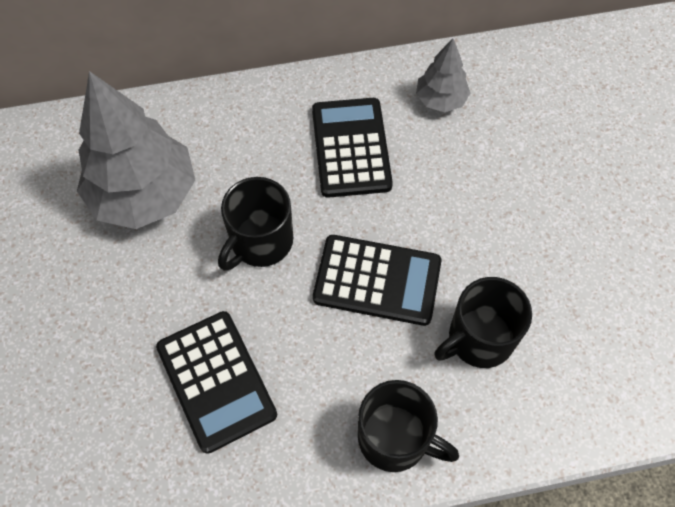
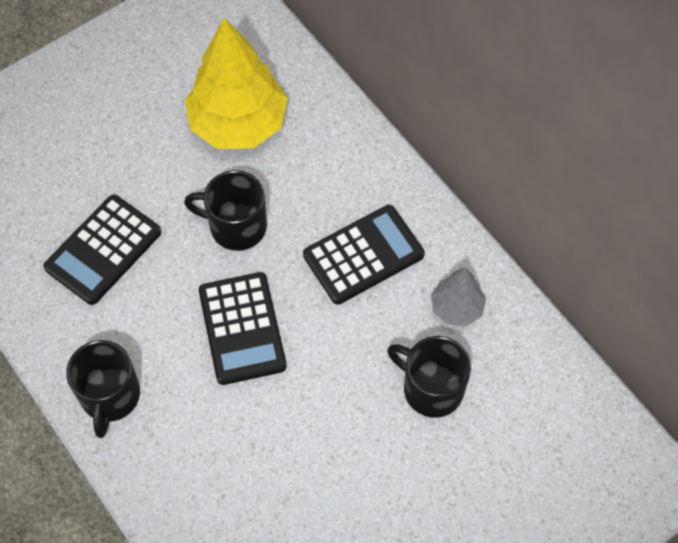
camera: 65 degrees right, 0 degrees up
(144, 195) = (238, 124): grey tree -> yellow tree
(479, 339) = (224, 429): black mug -> black mug (431, 388)

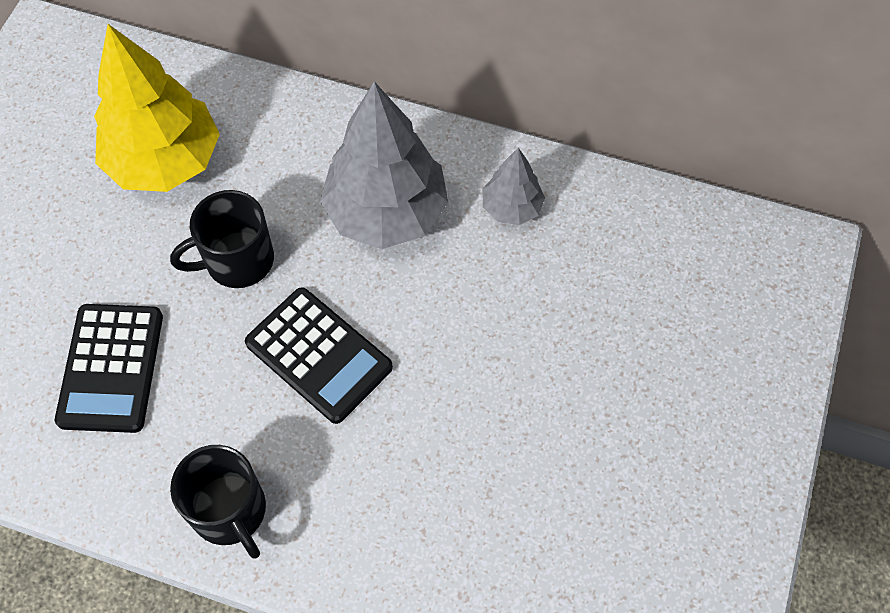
camera: 35 degrees left, 0 degrees up
(363, 255) = (386, 212): black calculator -> grey tree
(431, 388) = (545, 295): black mug -> none

